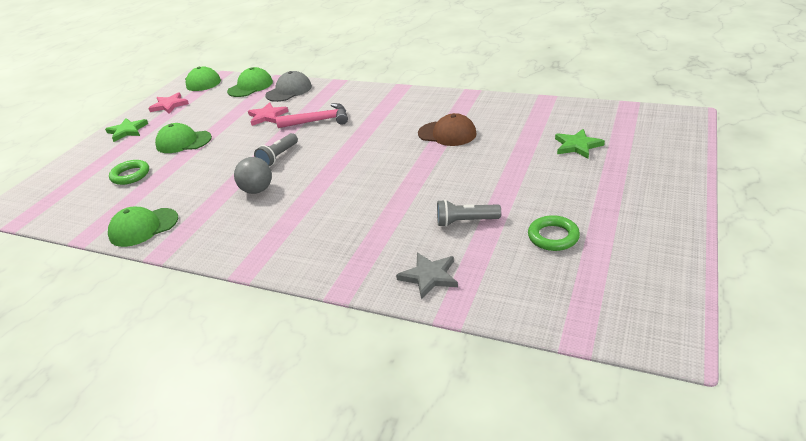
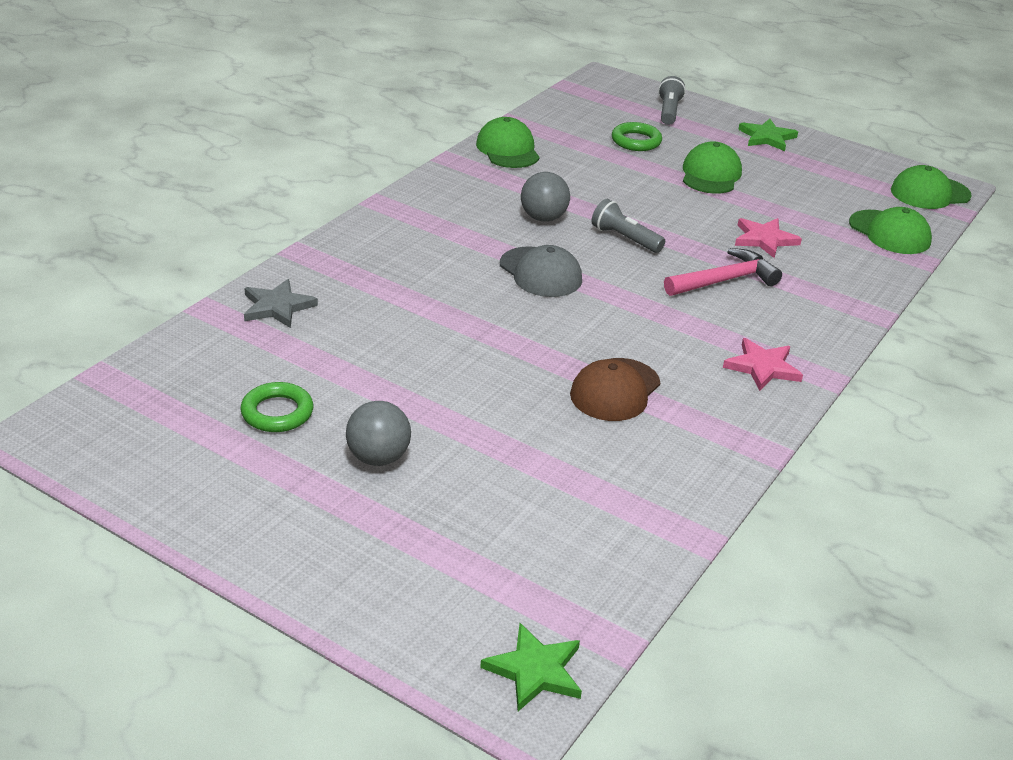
camera: 95 degrees right, 0 degrees up
(169, 105) = (842, 166): pink star -> pink star (762, 367)
(289, 91) = (857, 265): grey cap -> grey cap (540, 272)
(318, 121) = (725, 280): pink hammer -> pink hammer turned 120 degrees counterclockwise
(465, 221) = (362, 353): grey flashlight -> grey flashlight (669, 111)
(564, 188) = (378, 458): none -> grey ball
(577, 146) = (494, 514): green star -> green star (535, 670)

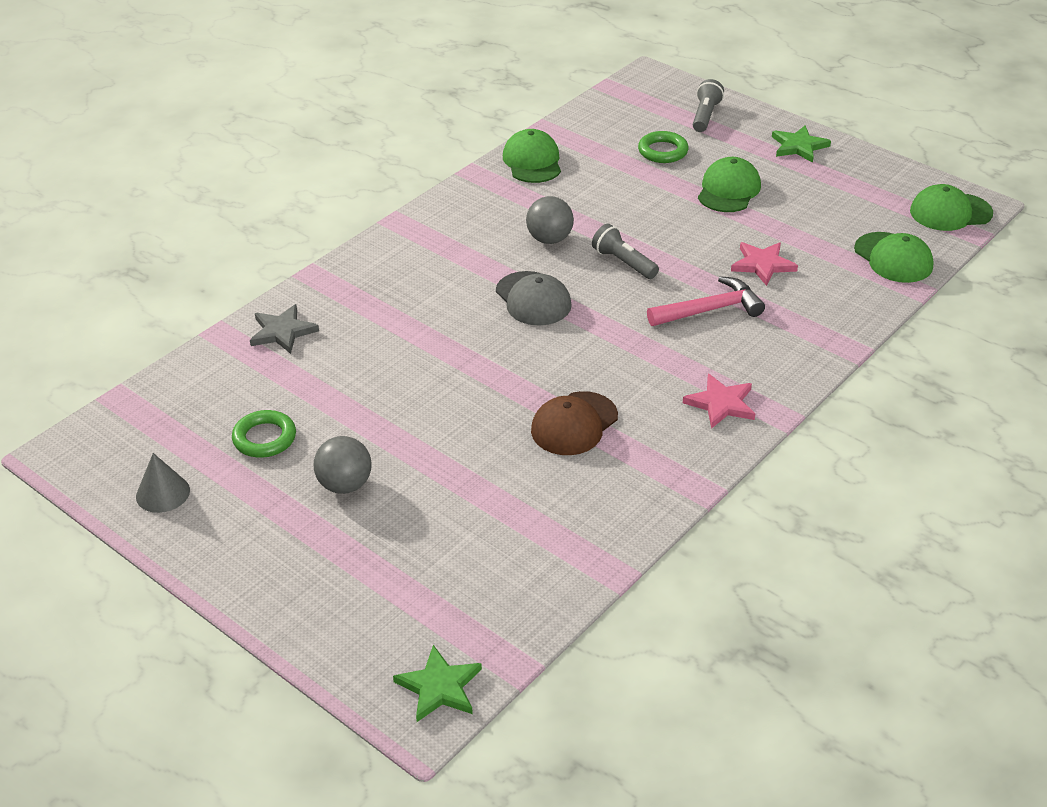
camera: 10 degrees right, 5 degrees up
(168, 473) = (163, 493): none -> grey cone

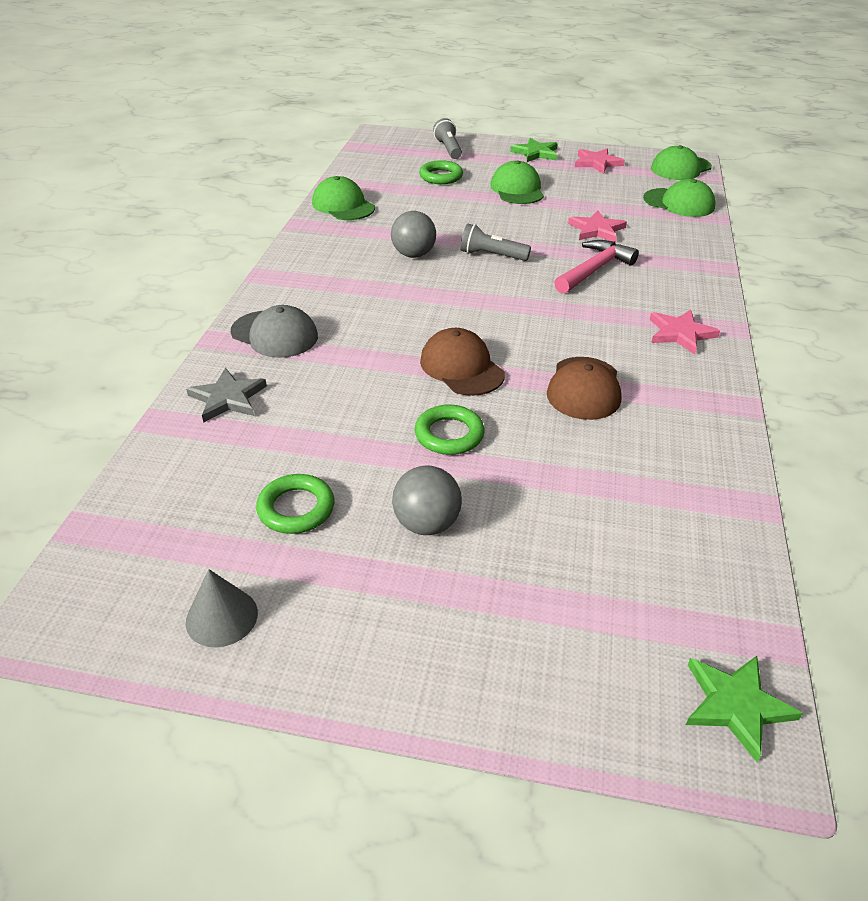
camera: 30 degrees left, 0 degrees up
(424, 423) = (449, 434): none -> green ring
(488, 368) = (461, 367): none -> brown cap
(533, 299) = (445, 301): grey cap -> grey cap (274, 334)
(856, 179) = (597, 163): none -> pink star

